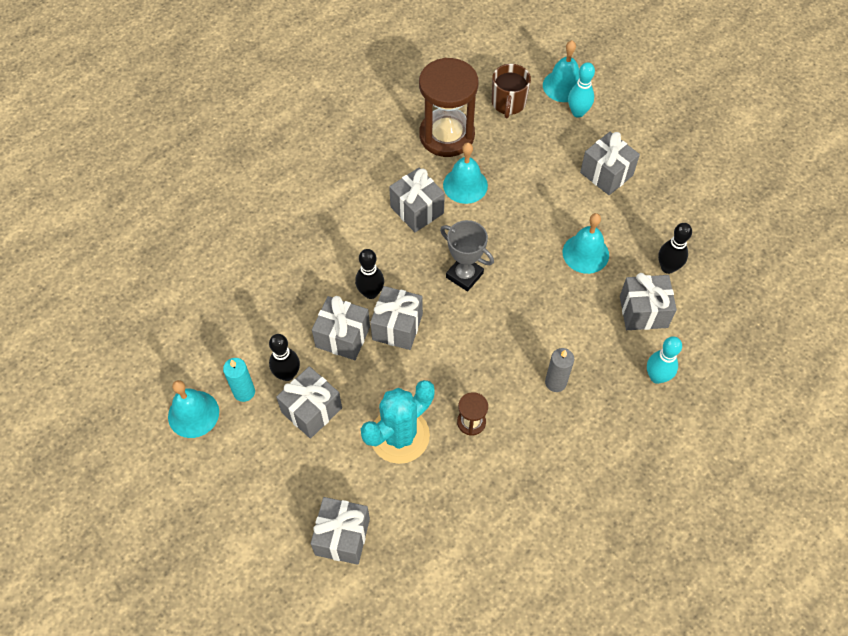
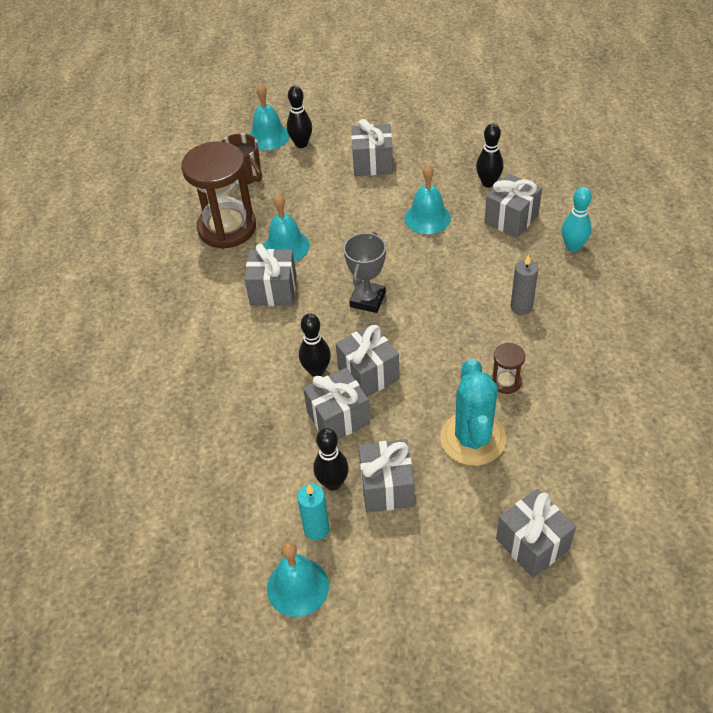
camera: 45 degrees left, 10 degrees down
(464, 275) = (367, 300): grey trophy -> grey trophy turned 60 degrees counterclockwise
(578, 112) = (301, 144): turquoise bowling pin -> black bowling pin

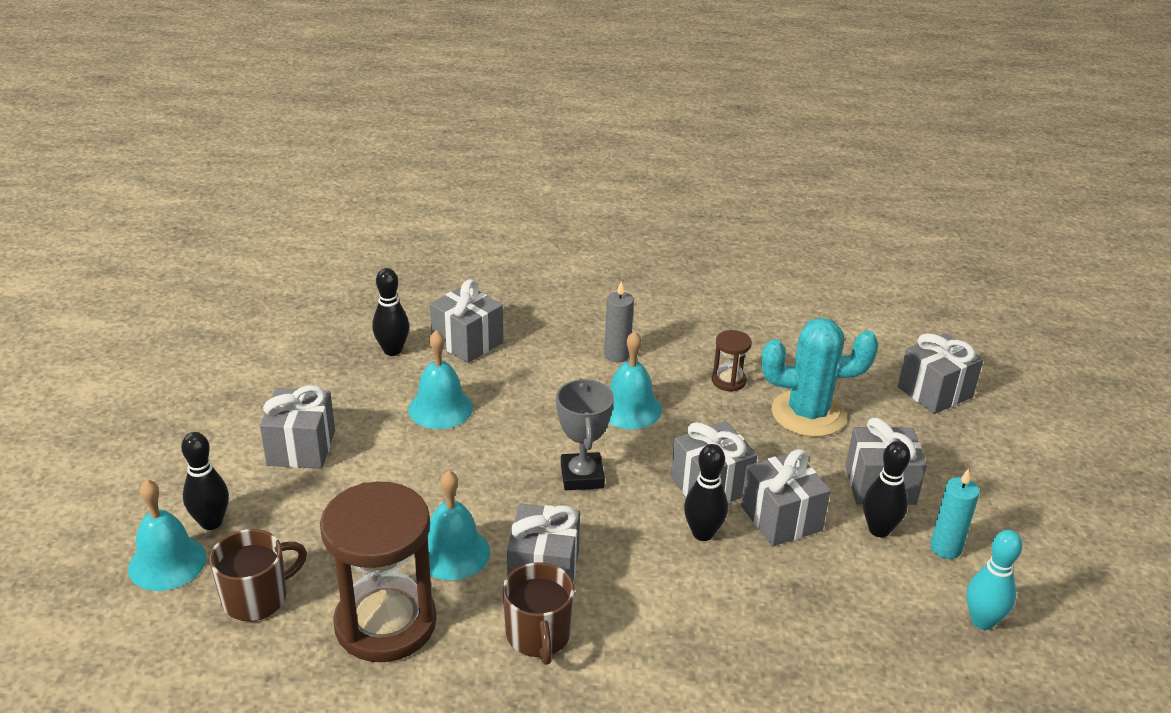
camera: 90 degrees left, 15 degrees down
(219, 294) = (538, 636): none -> brown mug
(297, 587) = (1025, 569): turquoise bell -> turquoise bell (630, 408)
(367, 300) = (582, 476): grey trophy -> grey trophy turned 60 degrees clockwise
(573, 247) = (530, 306): turquoise bowling pin -> turquoise bowling pin (982, 621)

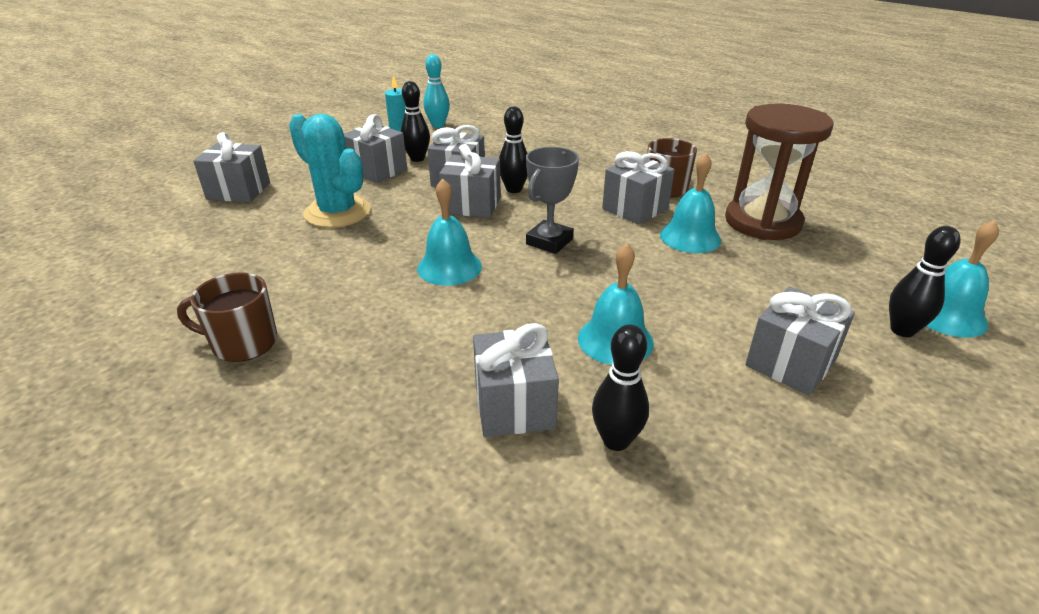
camera: 140 degrees left, 0 degrees up
(257, 597) = (859, 265): brown mug -> brown mug (243, 343)
(617, 355) = (388, 314): grey candle -> none
(728, 381) = (343, 253): brown hourglass -> none

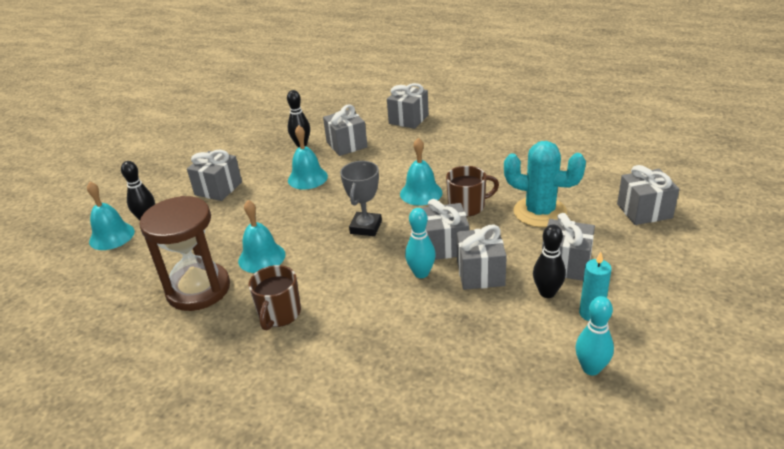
camera: 165 degrees right, 0 degrees up
(243, 343) = (488, 135): brown mug -> brown mug (467, 206)
(514, 189) = (421, 273): black bowling pin -> turquoise bowling pin
(635, 208) = (307, 277): grey gift -> grey gift (408, 119)

